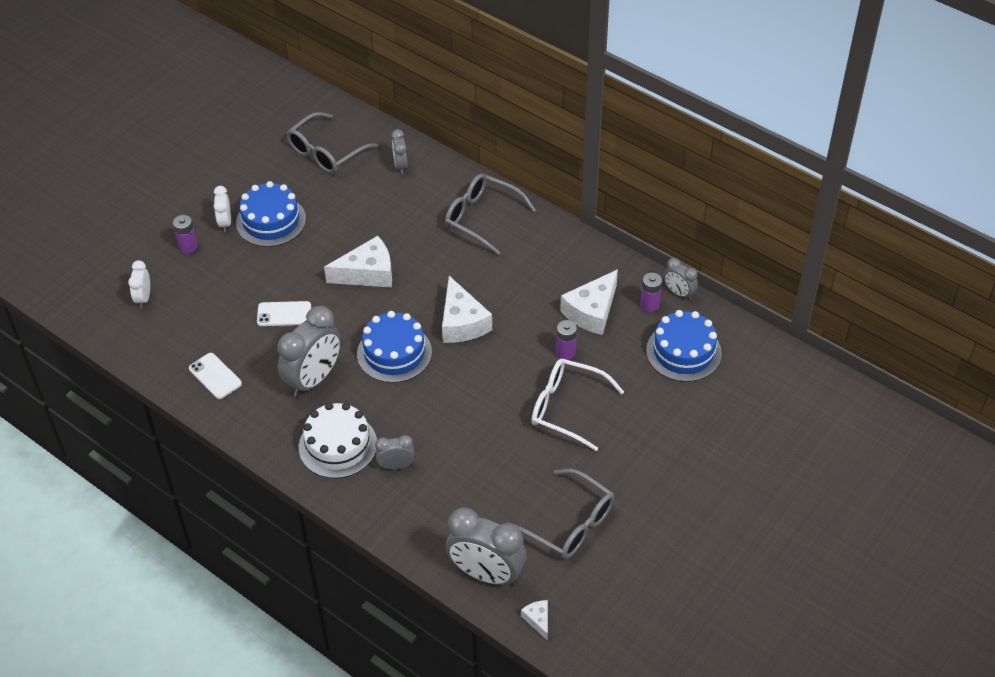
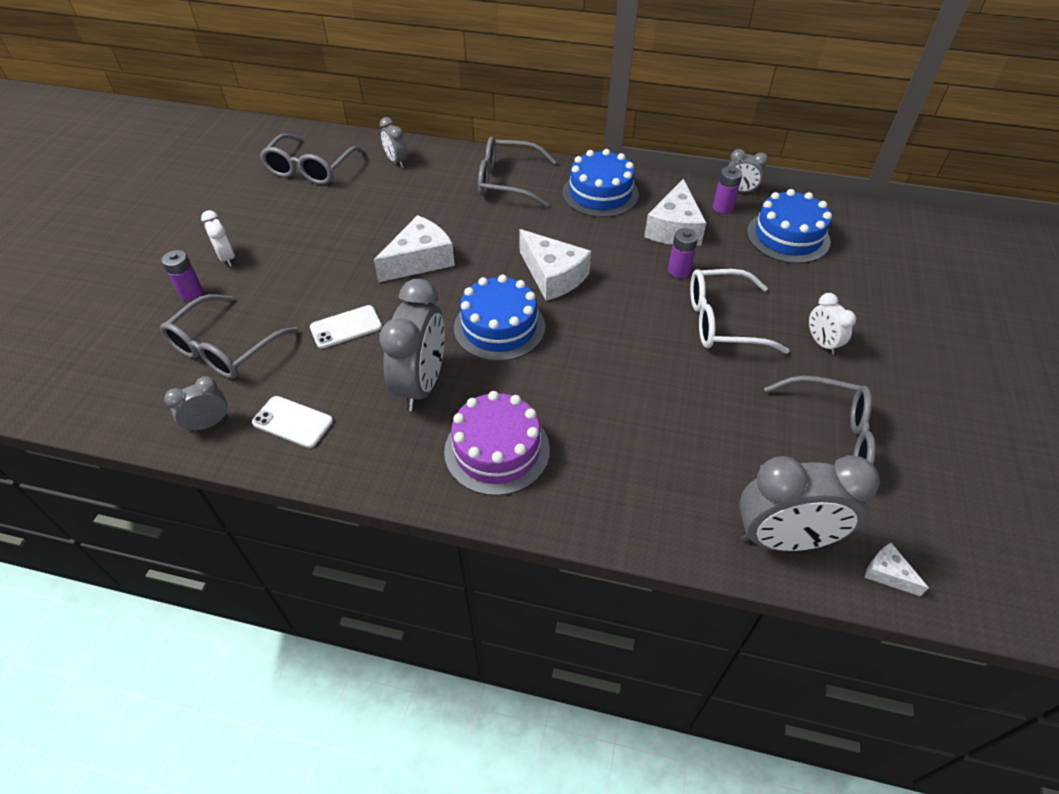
camera: 25 degrees left, 0 degrees up
(143, 298) = (155, 363): white clock -> white clock (821, 343)
(193, 303) = (224, 349): none -> grey glasses
(271, 221) = (281, 242): blue cake -> blue cake (600, 194)
(338, 445) = (497, 450): white cake -> purple cake
(396, 466) = (583, 448): grey clock -> grey clock (209, 424)

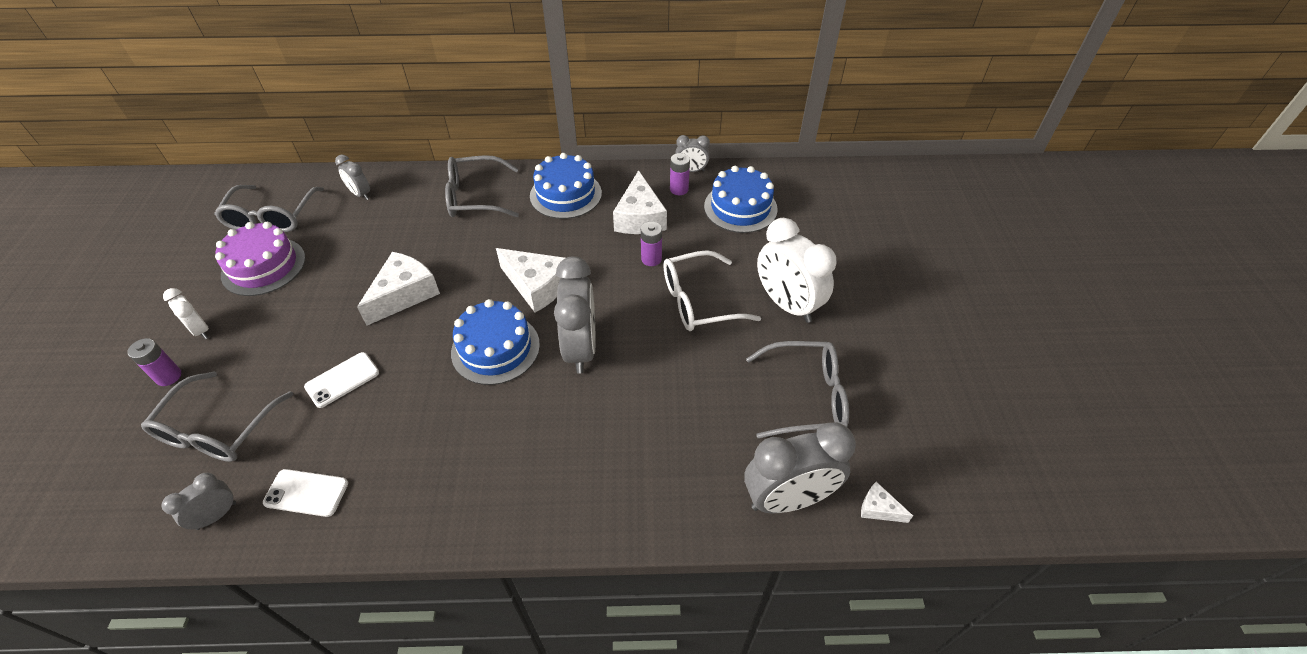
camera: 15 degrees left, 0 degrees up
(422, 384) = (431, 424): grey clock -> grey clock (580, 348)
(497, 450) = (517, 474): purple cake -> purple cake (263, 266)
(821, 343) = (787, 304): white clock -> white clock, size x1.96

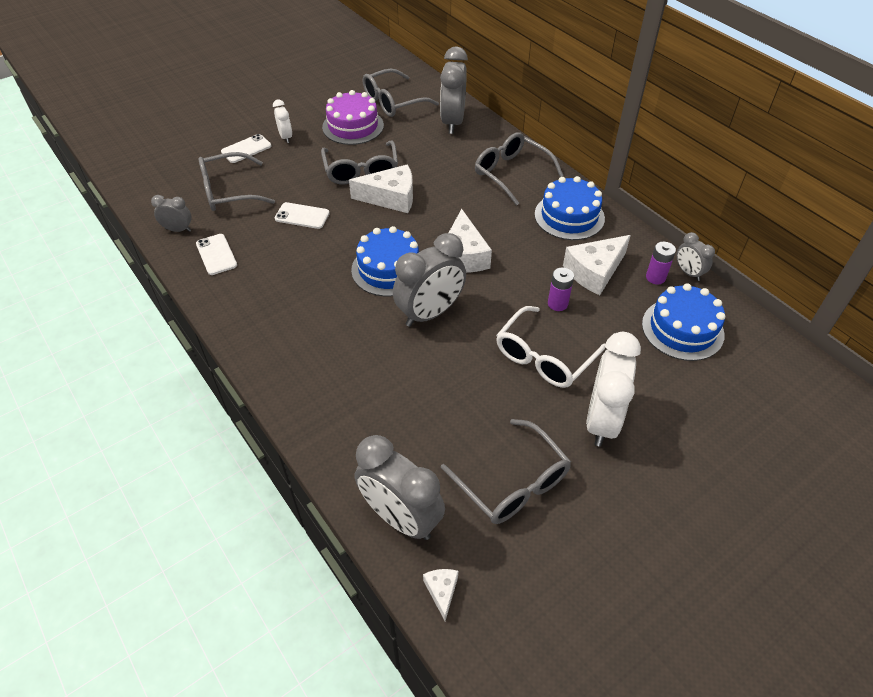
camera: 55 degrees right, 0 degrees up
(168, 376) = (246, 149): purple battery -> white phone
(200, 330) = (286, 137): white clock -> white clock turned 150 degrees clockwise
(338, 296) = (361, 171): none -> grey glasses
(360, 194) = (452, 122): grey clock -> grey clock, size x1.96
(698, 301) = (543, 357): white glasses -> white glasses turned 90 degrees counterclockwise

